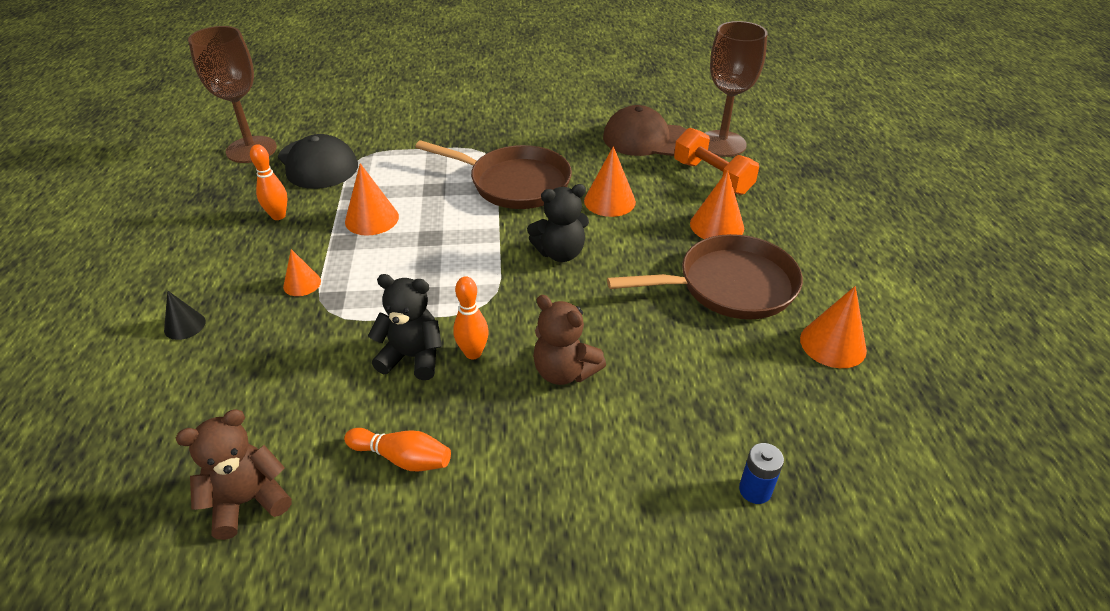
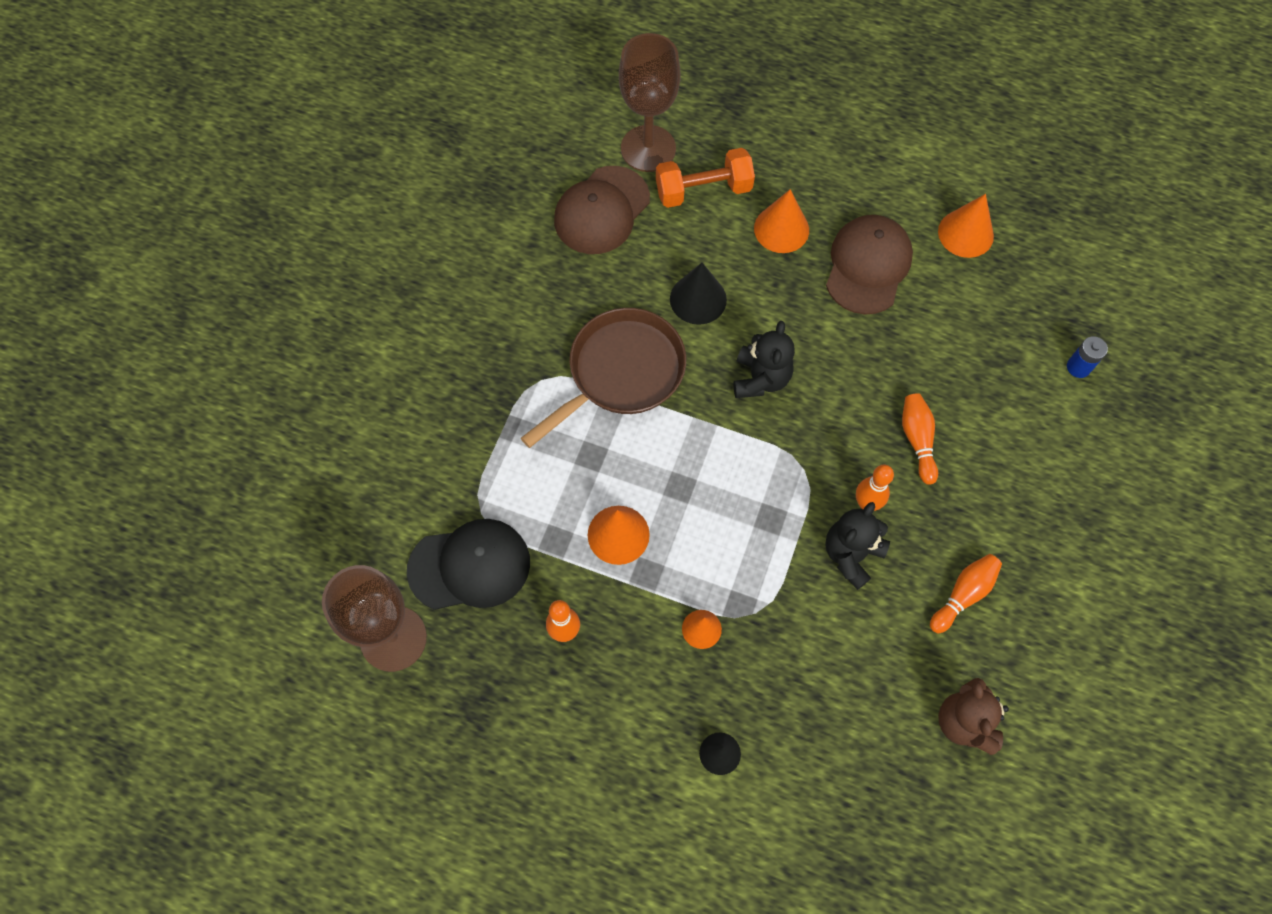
camera: 65 degrees left, 25 degrees up
(564, 371) = (917, 440): brown teddy bear -> orange bowling pin
(609, 201) = (698, 299): orange cone -> black cone
(729, 286) = (868, 266): brown pan -> brown cap

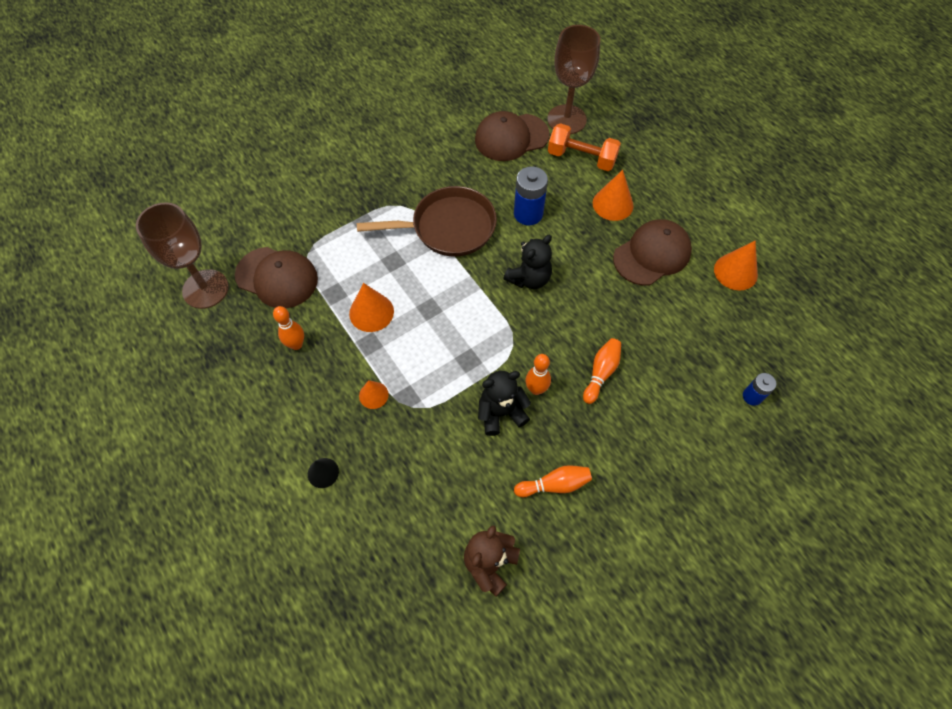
camera: 35 degrees right, 5 degrees down
(470, 566) = (277, 277): black cap -> brown cap
(698, 299) = (528, 214): black cone -> blue battery

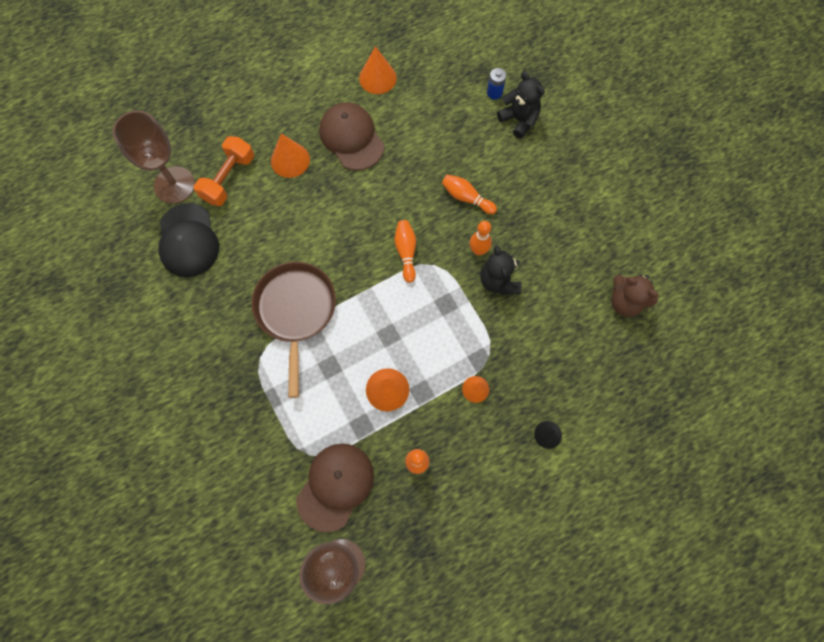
camera: 85 degrees left, 10 degrees up
(511, 137) = (188, 240): brown cap -> black cap
(528, 214) = (290, 235): blue battery -> none
(529, 278) = (365, 243): black teddy bear -> black teddy bear (519, 120)
(554, 485) = (563, 247): orange bowling pin -> orange bowling pin (406, 252)

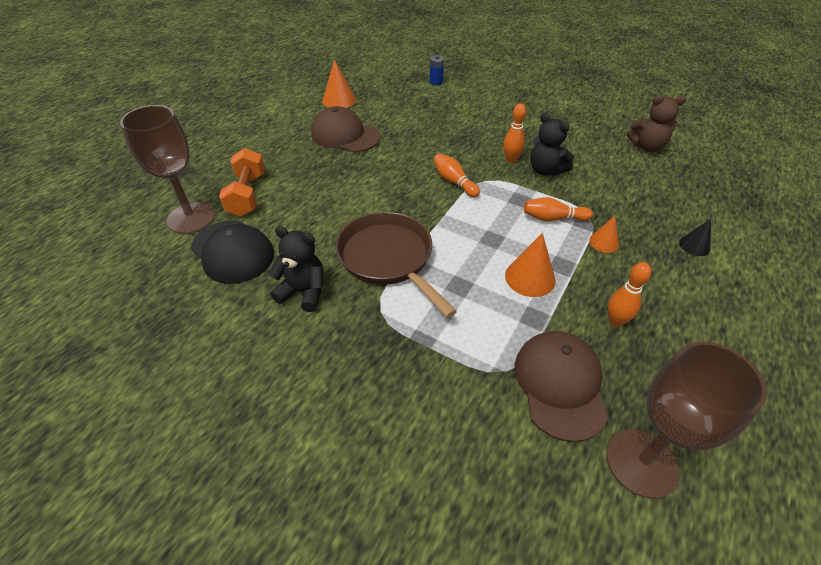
camera: 30 degrees left, 25 degrees down
(290, 160) = (300, 164): orange cone -> none
(466, 198) = (471, 136): orange bowling pin -> orange bowling pin (553, 218)
(519, 120) = (467, 88): black teddy bear -> black teddy bear (303, 292)

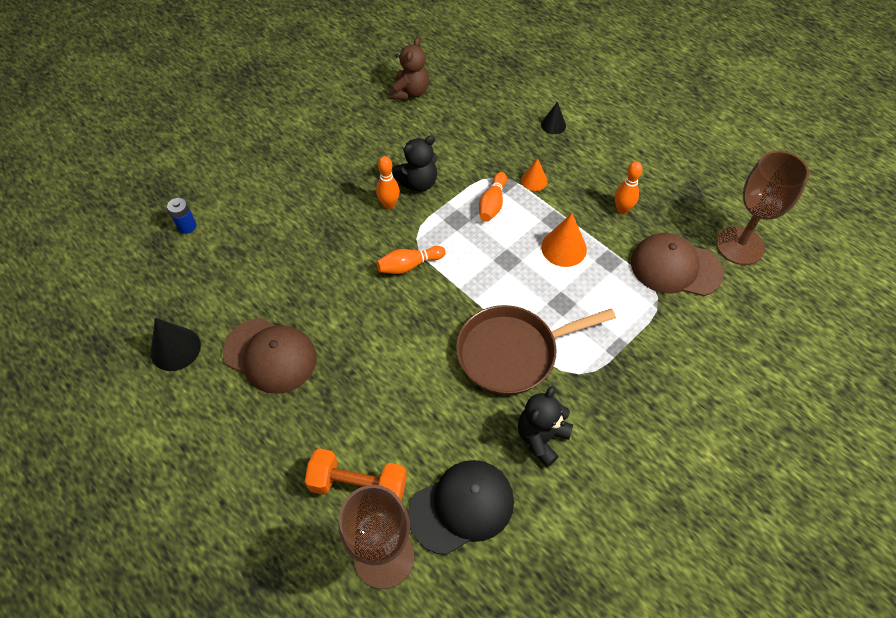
camera: 75 degrees left, 10 degrees up
(339, 100) = (175, 348): orange cone -> black cone
(345, 135) = (270, 355): brown cap -> brown cap turned 105 degrees counterclockwise

